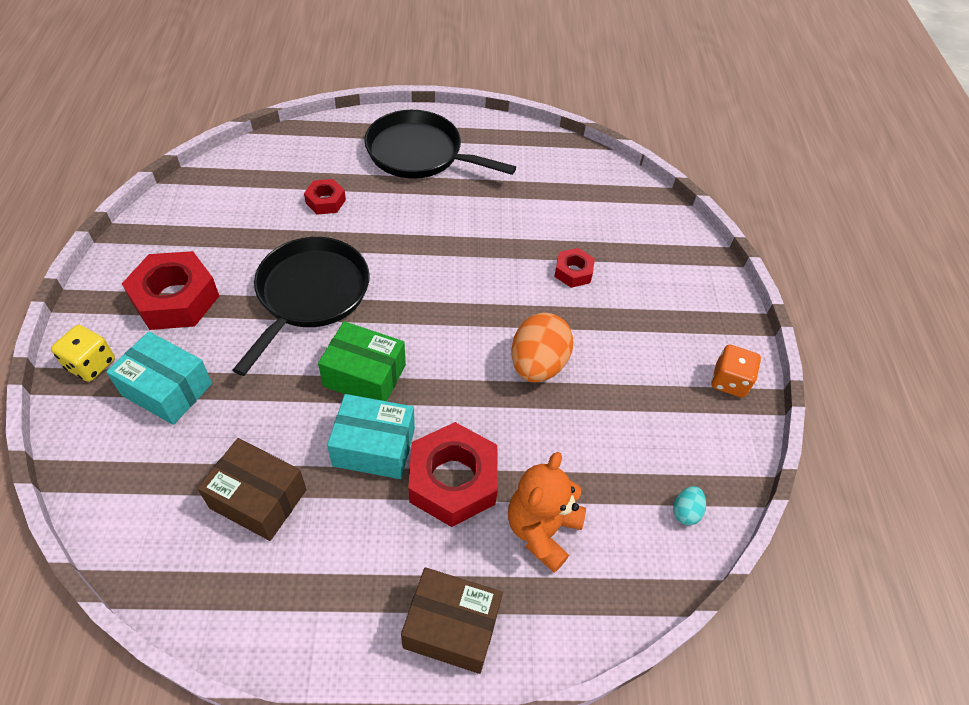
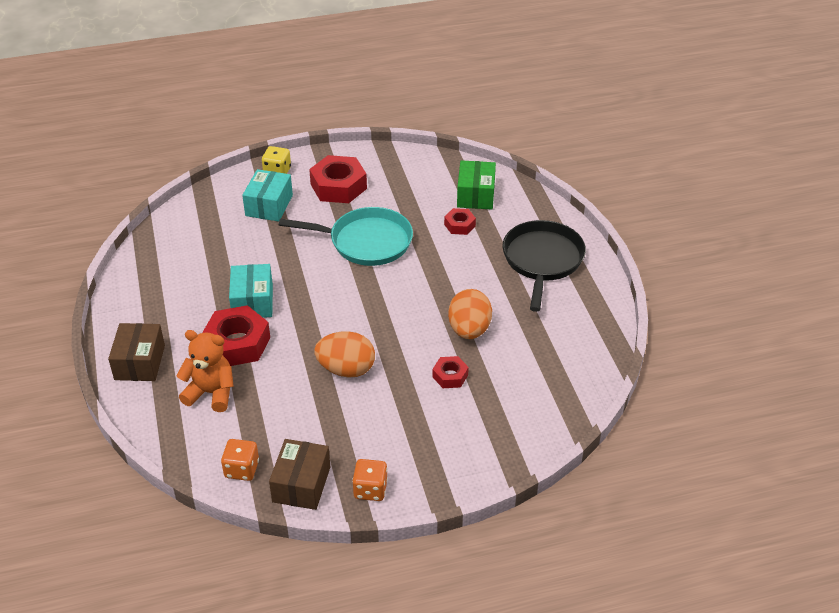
camera: 80 degrees right, 10 degrees down
(258, 499) = (205, 263): brown box -> brown box (301, 484)
(310, 294) = (366, 242): black pan -> turquoise pan
(364, 375) = (307, 284): green box -> green box (476, 195)
(506, 238) = (469, 330): none -> orange egg
(685, 512) = (242, 469): turquoise egg -> orange dice

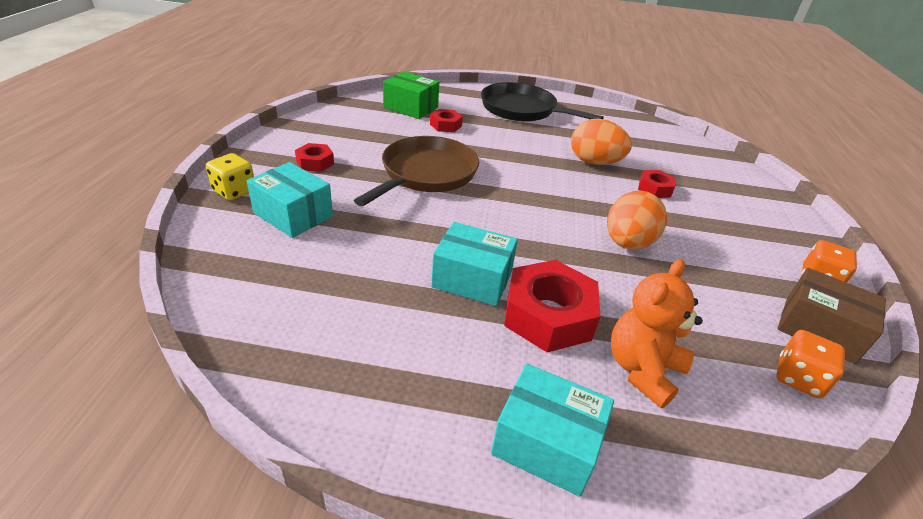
camera: 70 degrees left, 5 degrees down
(140, 362) = (546, 443): brown box -> turquoise box
(338, 186) = (315, 162): red nut -> red nut, size x0.53
(366, 242) = (426, 174): turquoise pan -> brown pan

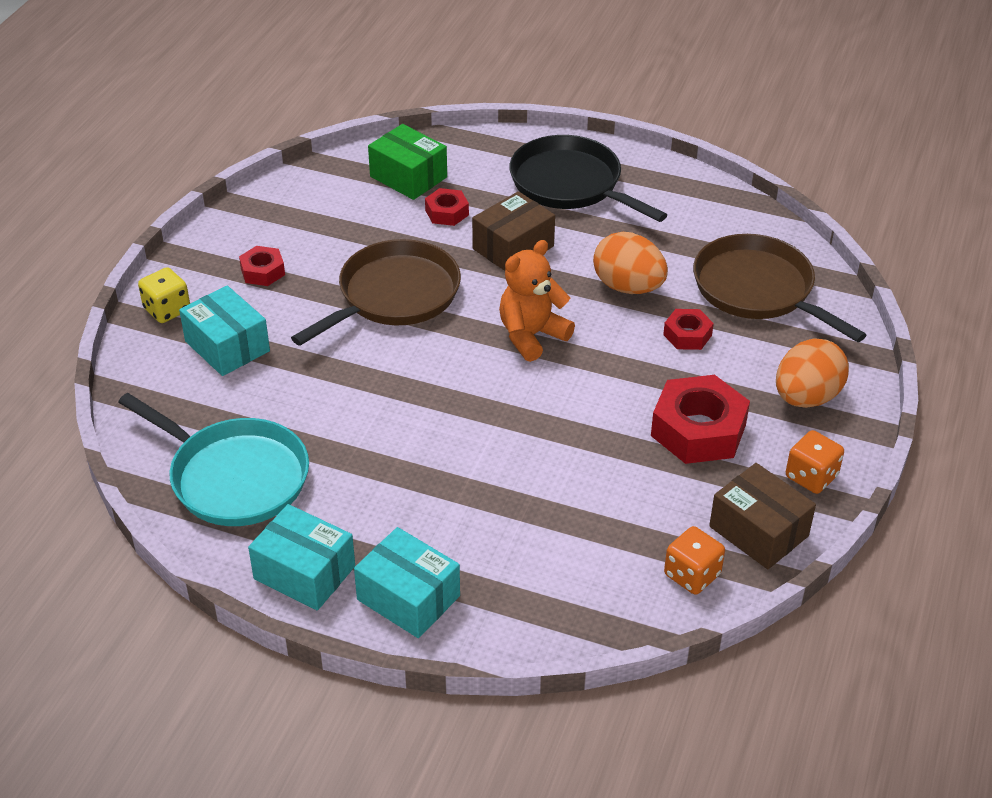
camera: 15 degrees right, 5 degrees up
(319, 328) = (234, 477): none -> turquoise pan
(472, 279) = (400, 440): turquoise box -> turquoise box (304, 572)
(502, 143) = (513, 247): none -> brown box
(548, 315) = (464, 486): red nut -> red nut (698, 430)
(627, 243) = (601, 411): orange egg -> orange egg (806, 397)
(642, 370) = (533, 549): orange teddy bear -> orange teddy bear (531, 336)
(680, 161) = (757, 290): none -> brown pan

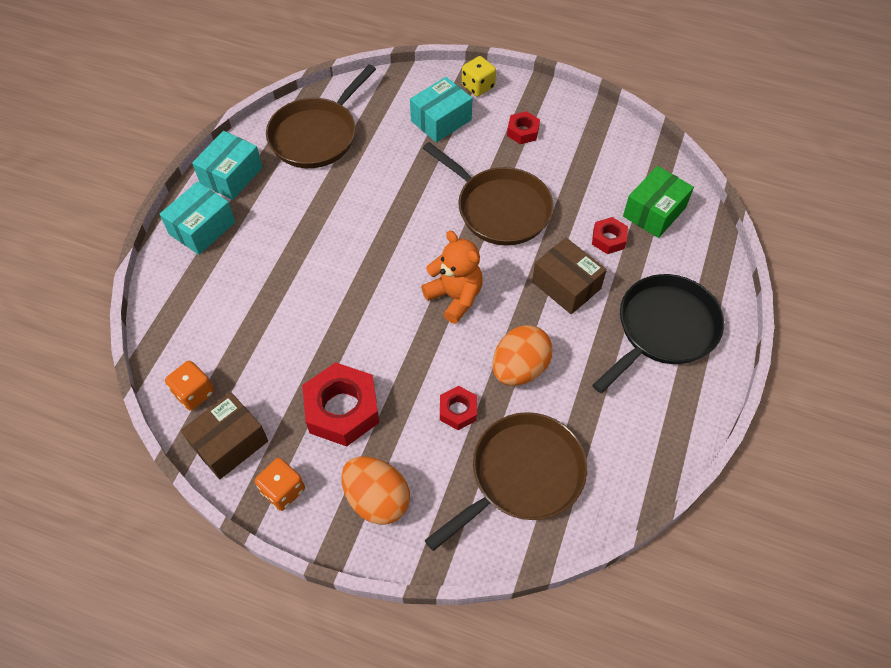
camera: 90 degrees right, 15 degrees up
(234, 477) = (316, 135): turquoise pan -> brown pan

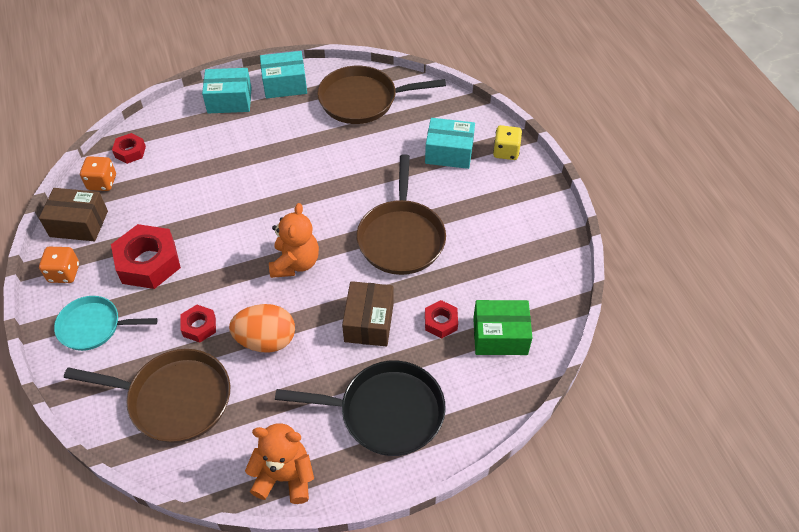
camera: 50 degrees right, 5 degrees down
(377, 499) = (93, 326): orange egg -> turquoise pan
(523, 131) = (491, 204): red nut -> red nut (130, 152)
(669, 437) = (285, 477): none -> orange teddy bear

